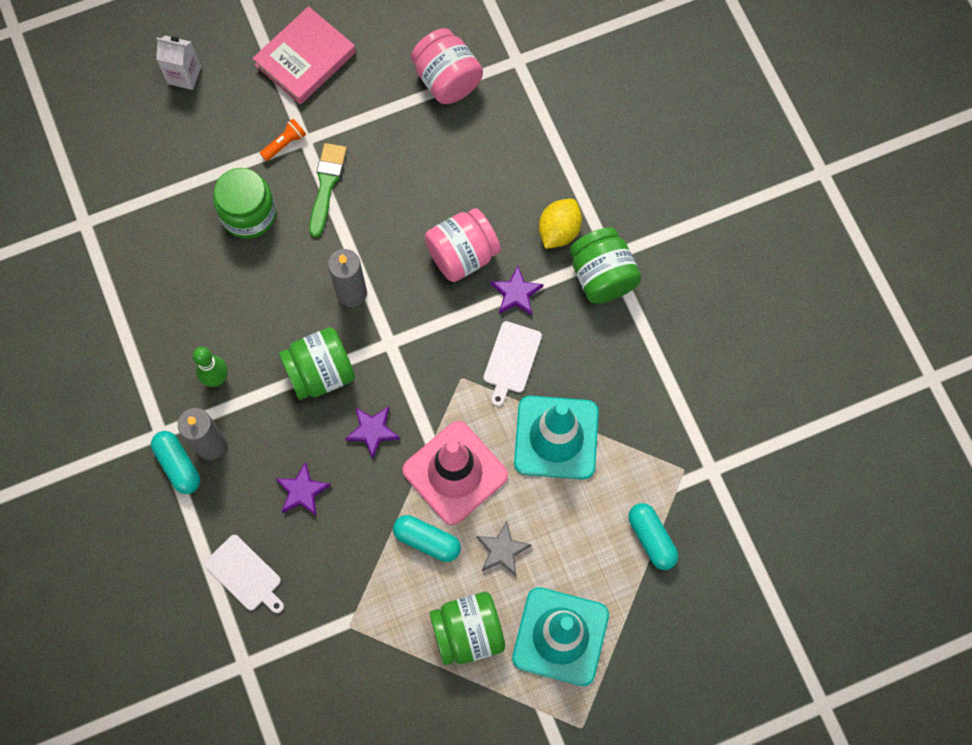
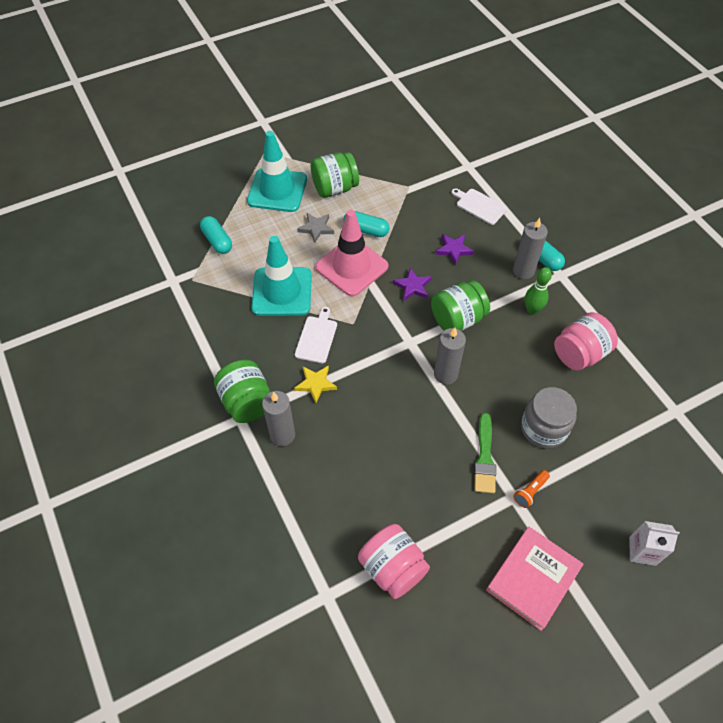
camera: 175 degrees right, 15 degrees down
(249, 214) = (543, 428): green jar -> grey jar
(462, 255) = (361, 410): pink jar -> pink jar (579, 354)
(516, 293) = (315, 384): purple star -> yellow star
(559, 231) = (282, 435): yellow lemon -> grey candle

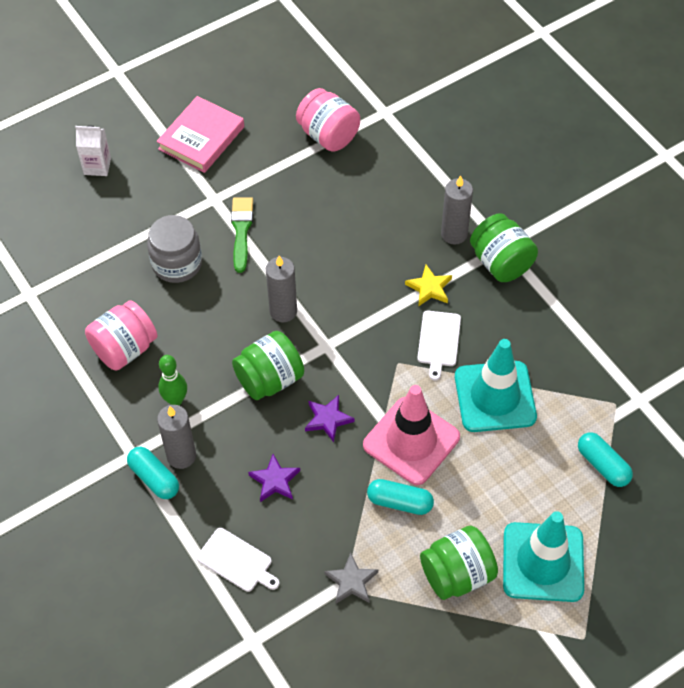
camera: 175 degrees right, 0 degrees up
(316, 228) = (470, 498): grey star -> grey star (351, 581)
(530, 491) = (197, 204): orange flashlight -> none

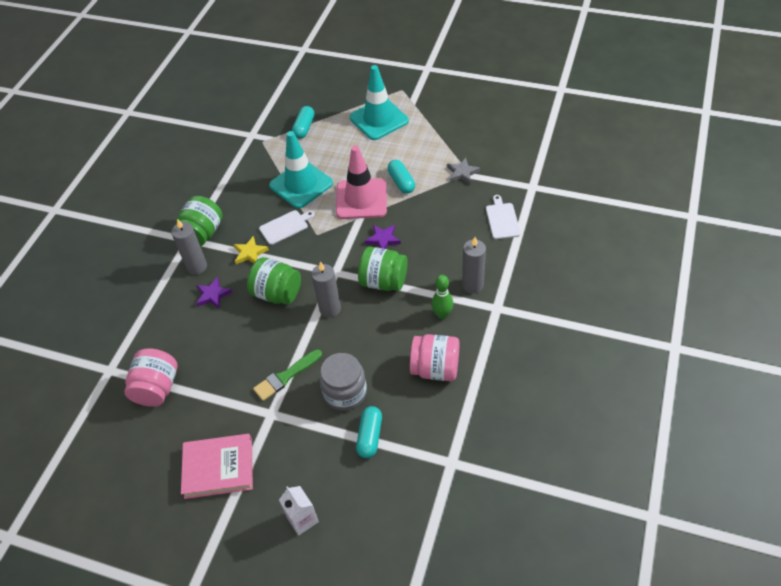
camera: 125 degrees left, 5 degrees down
(154, 478) = (498, 286): turquoise capsule -> turquoise capsule (370, 436)
(275, 480) = (442, 236): purple star -> purple star (213, 295)
(457, 574) = (417, 141): green jar -> green jar (277, 293)

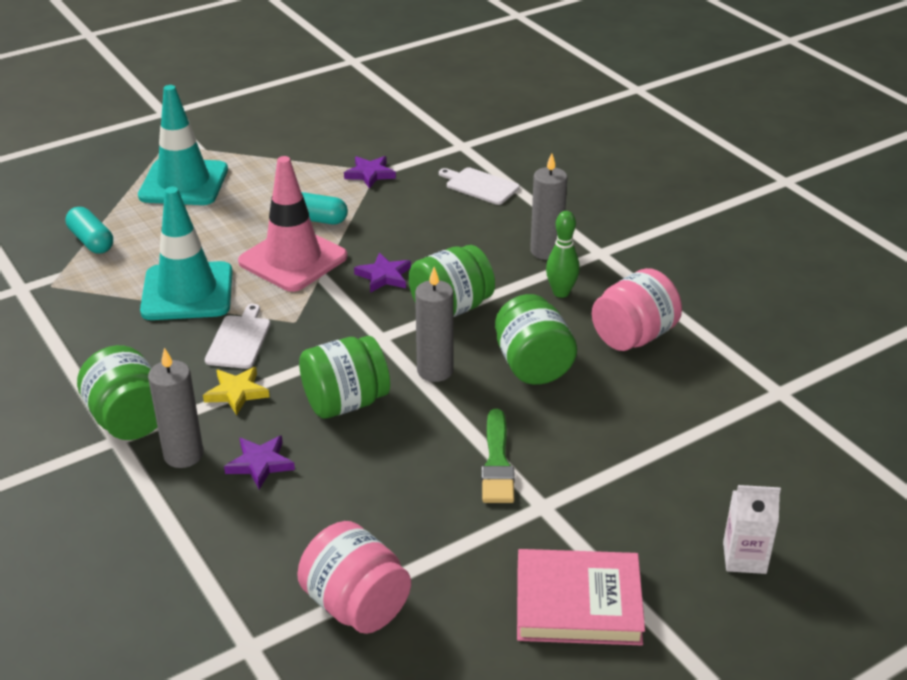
camera: 55 degrees left, 15 degrees down
(218, 468) = (578, 603): pink book -> pink book turned 60 degrees clockwise
(345, 392) = (585, 423): grey jar -> none
(370, 343) = (533, 365): none -> green jar
(370, 436) = (676, 436): turquoise capsule -> none
(462, 173) = (370, 174): grey star -> purple star

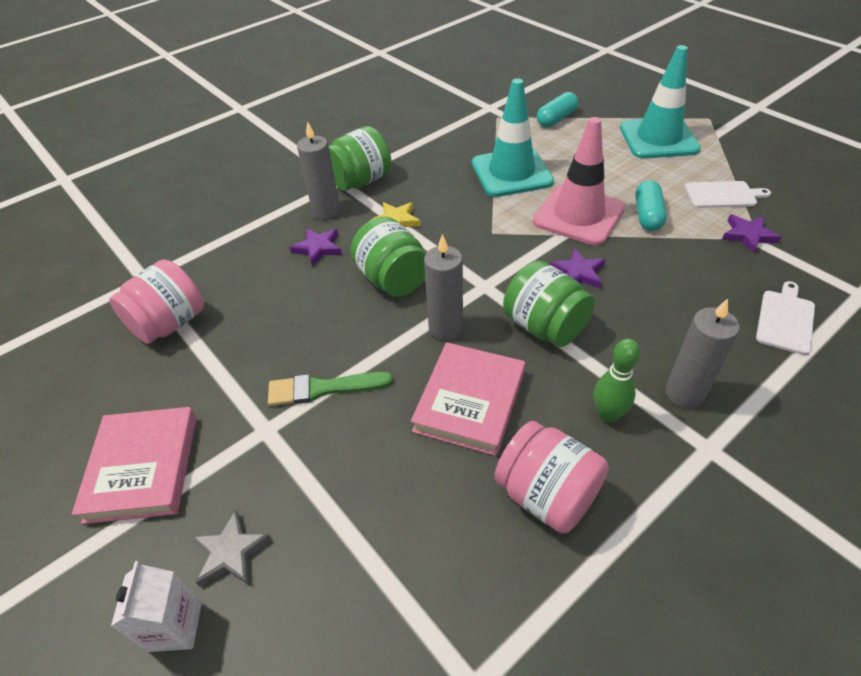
camera: 85 degrees right, 10 degrees up
(239, 340) = (459, 209): white cutting board -> white cutting board (722, 195)
(533, 365) = (470, 401): green jar -> pink book
(677, 525) = (231, 552): none -> grey star

